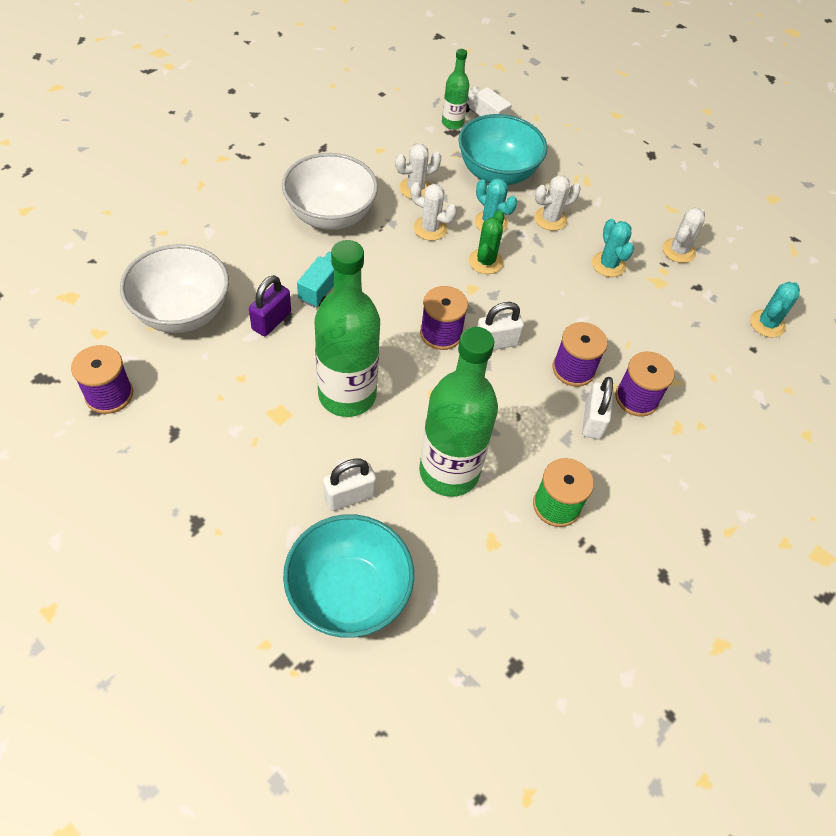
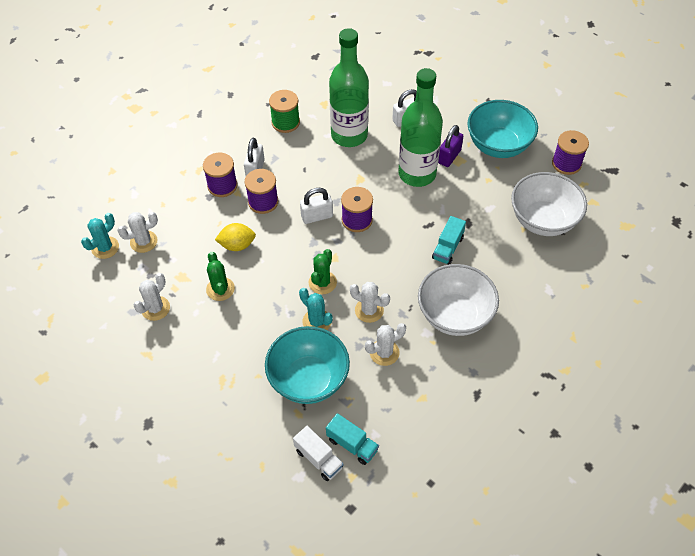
camera: 175 degrees left, 0 degrees up
(271, 321) = (479, 219): purple padlock -> purple padlock (449, 156)
(349, 594) = (400, 78): turquoise bowl -> turquoise bowl (498, 145)
(452, 123) = (352, 444): green bottle -> turquoise truck
(550, 219) = (263, 331): white cactus -> white cactus (143, 241)
(598, 313) = (237, 245): none -> yellow lemon
(608, 264) = (220, 289): turquoise cactus -> green cactus

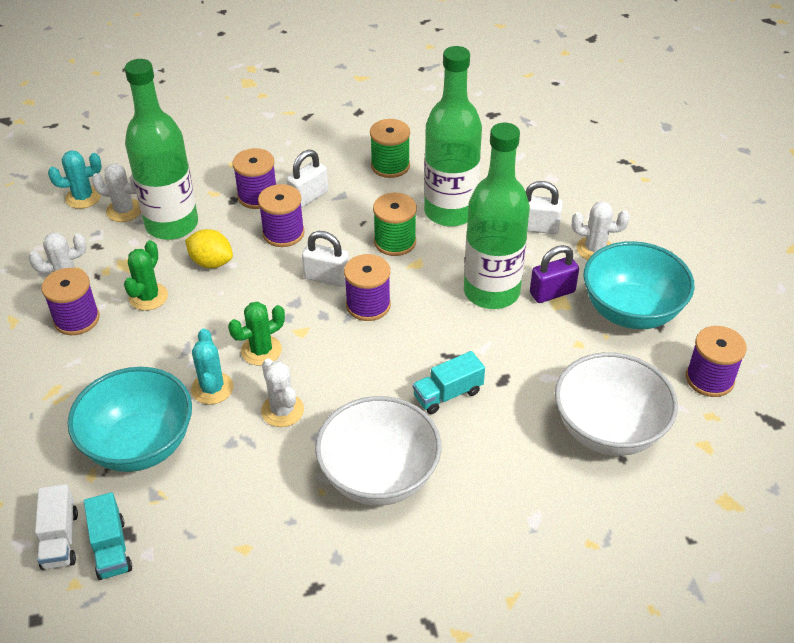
camera: 35 degrees right, 10 degrees down
(186, 234) = (172, 225): none -> green bottle
(189, 329) = (76, 319): none -> purple spool
(335, 172) = (395, 242): none -> green spool
(384, 353) = (252, 468): white cactus -> white cactus (595, 249)

